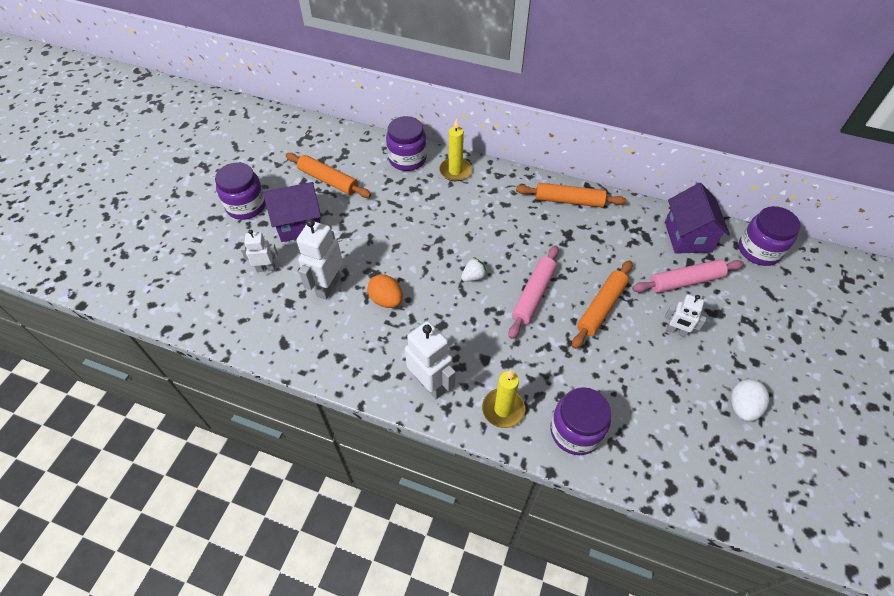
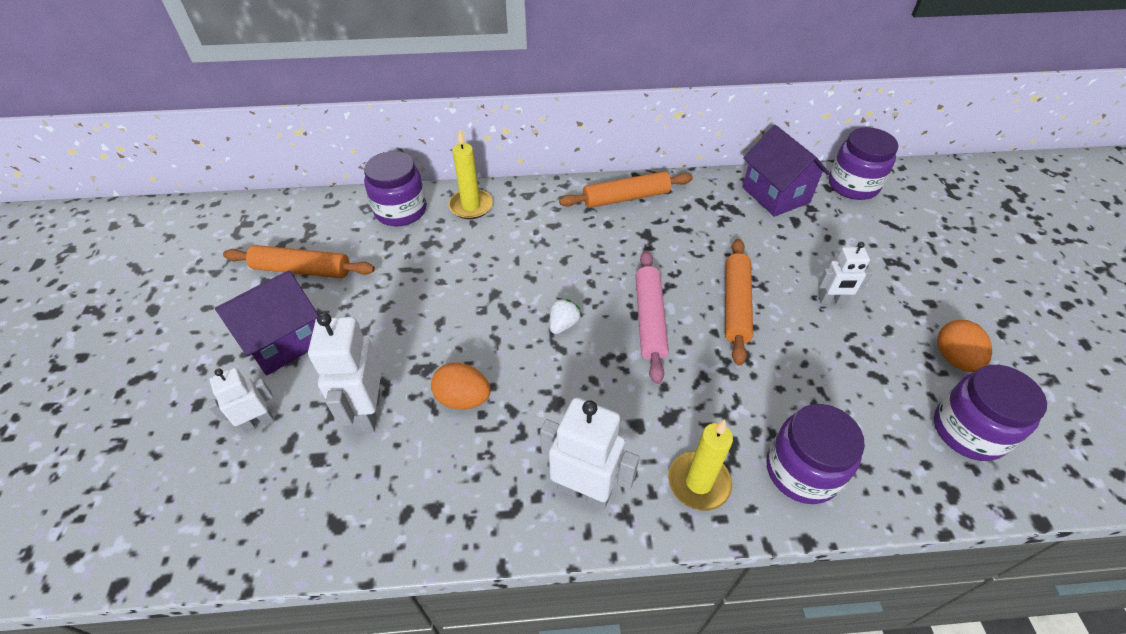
camera: 25 degrees left, 5 degrees down
(246, 206) = (187, 344): purple jar -> purple jar (968, 431)
(685, 281) = (804, 242): pink rolling pin -> none
(742, 407) = (953, 358): white egg -> orange egg

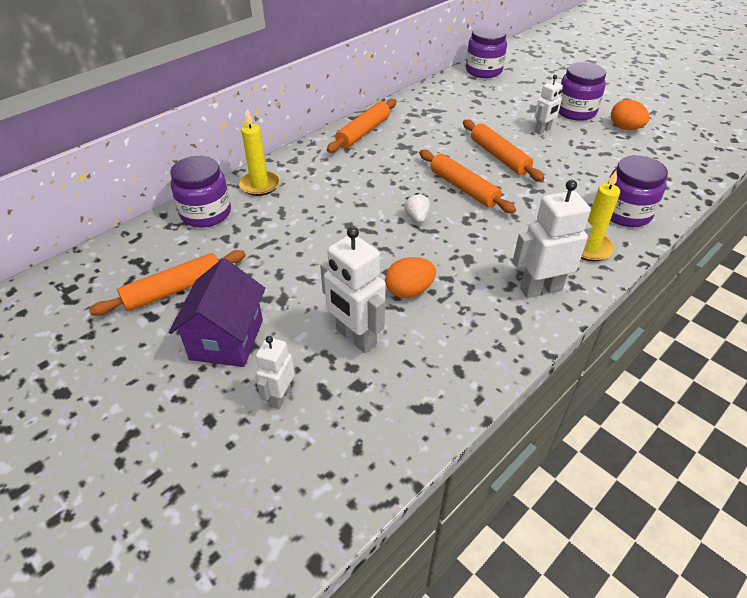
camera: 40 degrees left, 5 degrees down
(649, 320) = (463, 188): pink rolling pin -> orange rolling pin
(775, 195) = (449, 93): purple house -> none
(968, 431) = (666, 155): purple jar -> purple jar (575, 111)

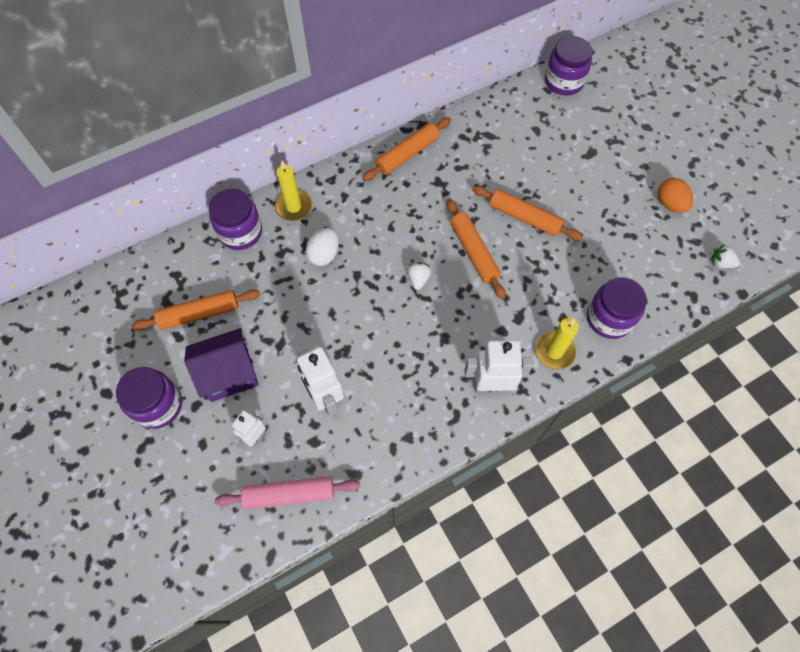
camera: 15 degrees right, 20 degrees up
(227, 339) = (229, 374): purple house -> purple house turned 45 degrees clockwise
(307, 215) = (324, 255): none -> white egg
(347, 450) = (289, 494): none -> pink rolling pin
(409, 291) = (382, 361): orange egg -> none
(499, 157) = (524, 217): orange rolling pin -> orange rolling pin turned 45 degrees counterclockwise
(542, 130) = (584, 189): white robot -> none
(575, 111) = (631, 168): purple jar -> purple jar (158, 405)
(698, 158) = (721, 263): none -> white strawberry

